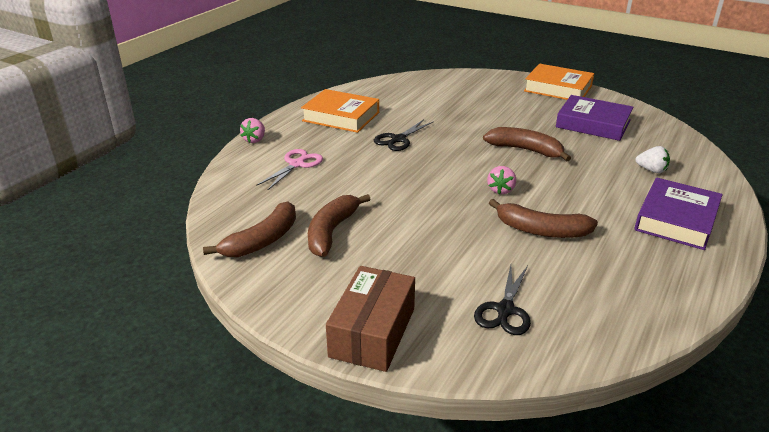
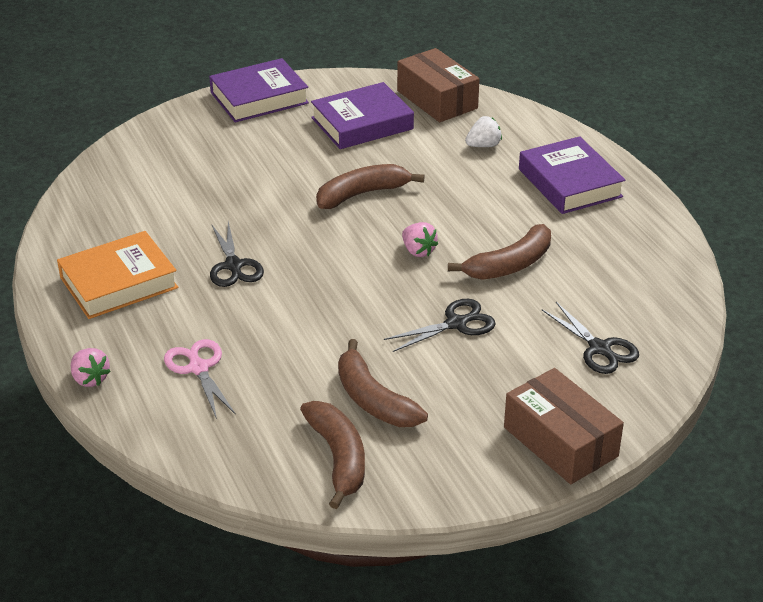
camera: 55 degrees left, 5 degrees up
(447, 233) = (456, 323): none -> black scissors
(558, 88) = (259, 98): orange book -> purple book
(665, 136) = (437, 99): none -> brown box

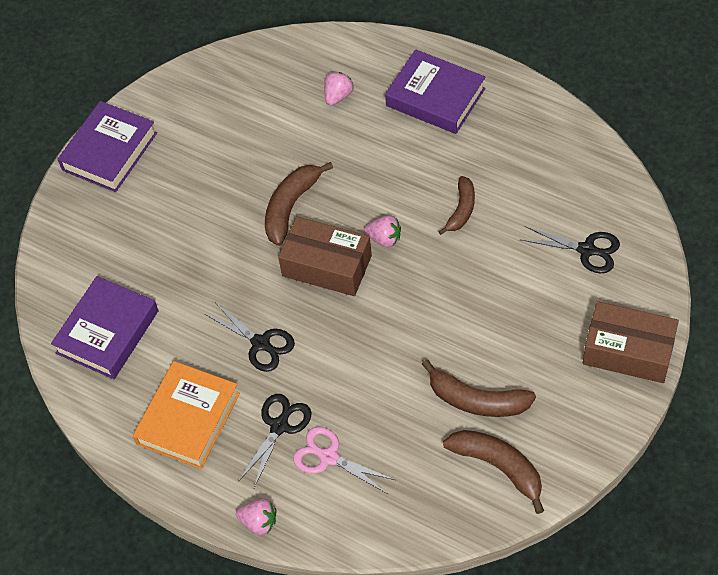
camera: 30 degrees left, 20 degrees up
(362, 123) = (222, 129): purple book -> purple book (107, 332)
(437, 99) = (257, 66): brown box -> brown box (327, 266)
(456, 323) = (472, 291): black scissors -> black scissors (279, 426)
(483, 145) = (338, 96): white strawberry -> pink strawberry
(509, 265) = (461, 210): brown banana -> brown banana, size x0.66

